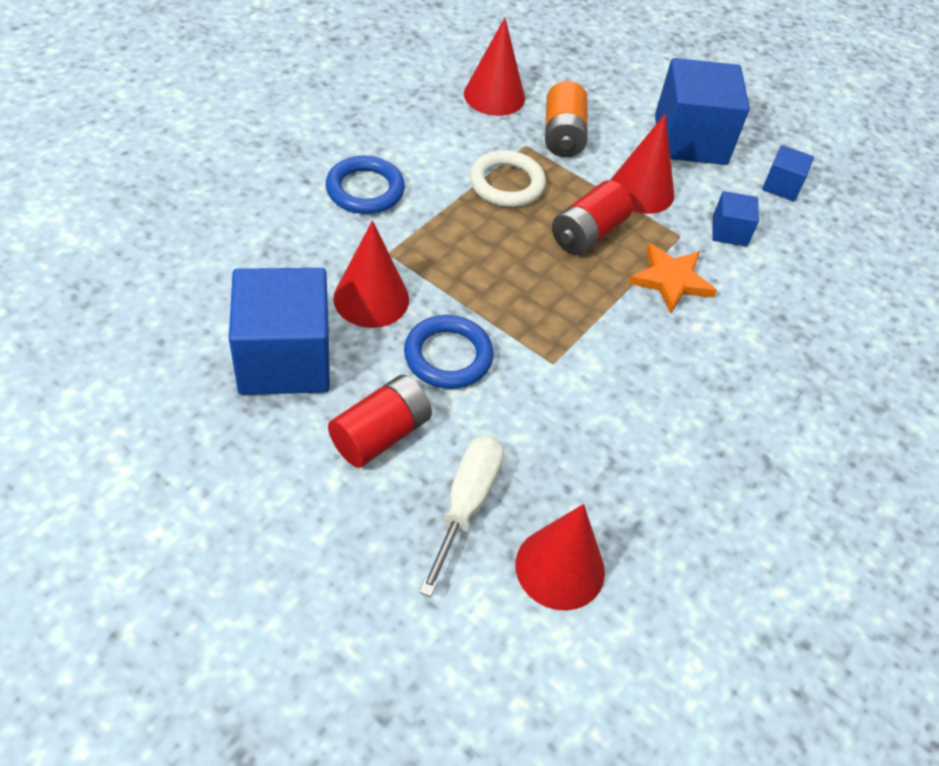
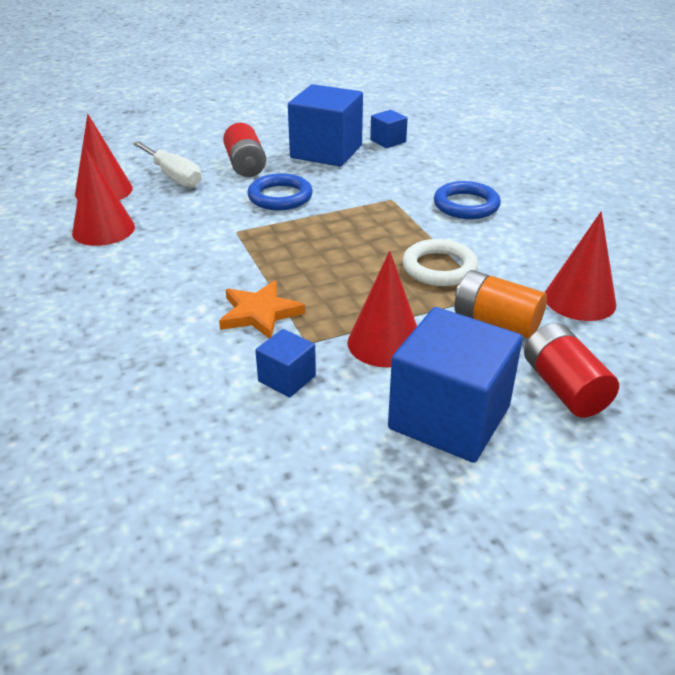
camera: 125 degrees right, 15 degrees down
(371, 298) = (352, 184): red cone -> red cone (103, 230)
(587, 233) = (349, 289): red battery -> red battery (564, 388)
(781, 186) = (324, 462): blue cube -> blue cube (388, 141)

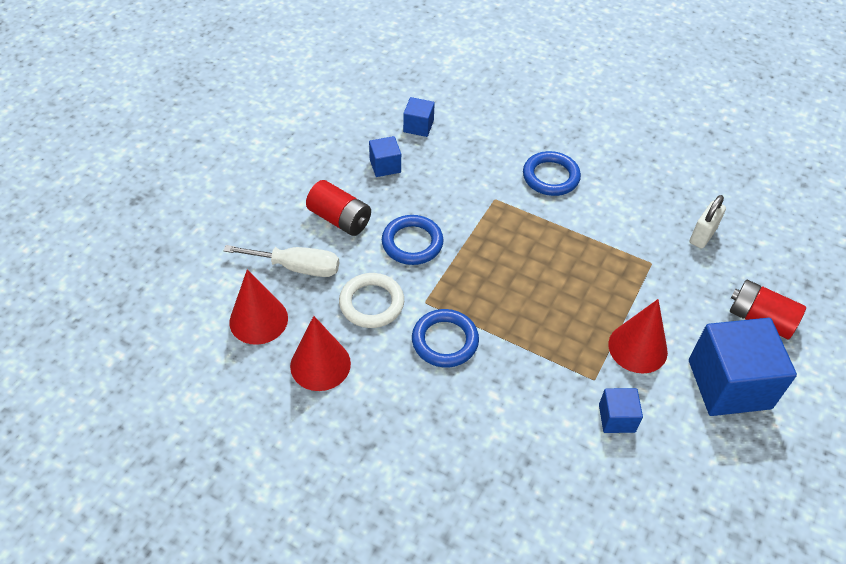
camera: 40 degrees left, 15 degrees up
(215, 258) = (445, 341): none -> blue ring
(259, 313) = (537, 374): orange star -> none
(326, 151) = (385, 166): blue cube -> blue cube, size x0.48
(439, 268) = (598, 255): white ring -> white ring (371, 303)
(496, 322) = (678, 286): orange battery -> none
(579, 300) = (702, 236): red cone -> white padlock

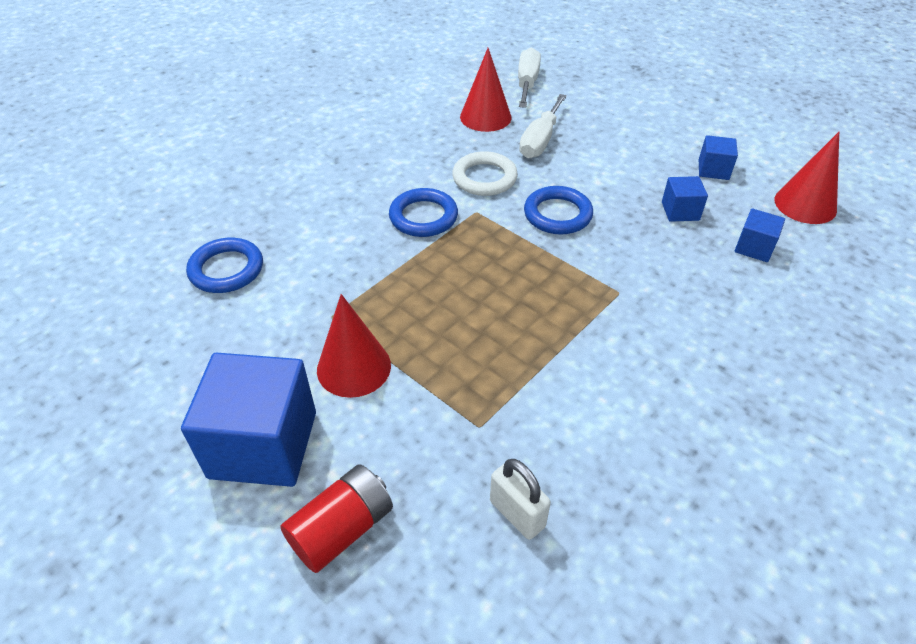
camera: 105 degrees right, 5 degrees down
(179, 292) = (527, 83): none -> white screwdriver
(320, 364) = (427, 143): red cone -> red cone (805, 204)
(339, 219) = (599, 171): red battery -> none
(550, 177) = (658, 357): blue ring -> blue ring (226, 269)
(616, 418) = (277, 321): blue cube -> blue cube (713, 170)

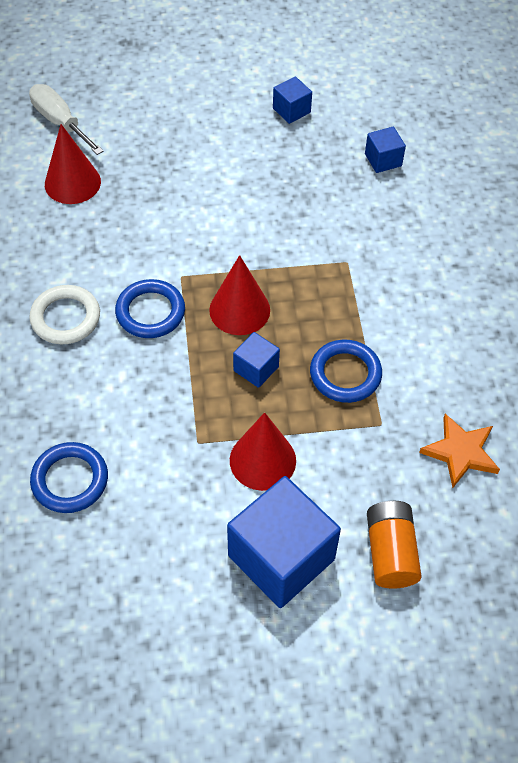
camera: 50 degrees left, 10 degrees up
(342, 529) = (390, 552): red battery -> orange battery
(484, 178) = (148, 242): white ring -> white ring (65, 318)
(517, 514) = (460, 452): white padlock -> orange star
(540, 140) = (144, 174): white screwdriver -> none
(557, 214) = (238, 232): blue ring -> blue ring (345, 374)
(680, 211) = (310, 165): blue cube -> blue cube (256, 369)
(805, 204) = (375, 99): red cone -> red cone (239, 310)

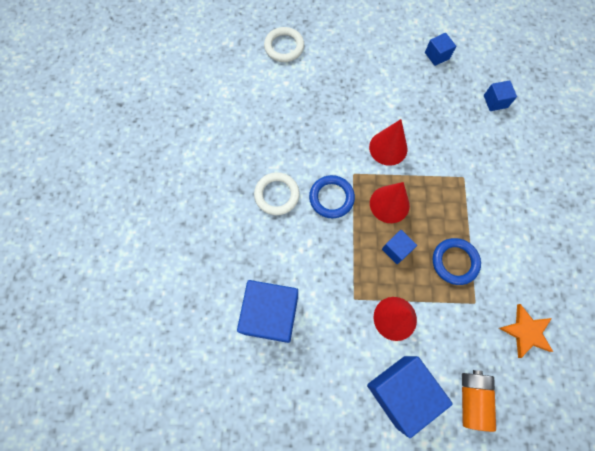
camera: 10 degrees right, 15 degrees up
(60, 122) = (284, 47): white screwdriver -> white ring
(70, 480) = (271, 314): blue ring -> blue cube
(72, 183) = (288, 94): red cone -> red cone (388, 148)

